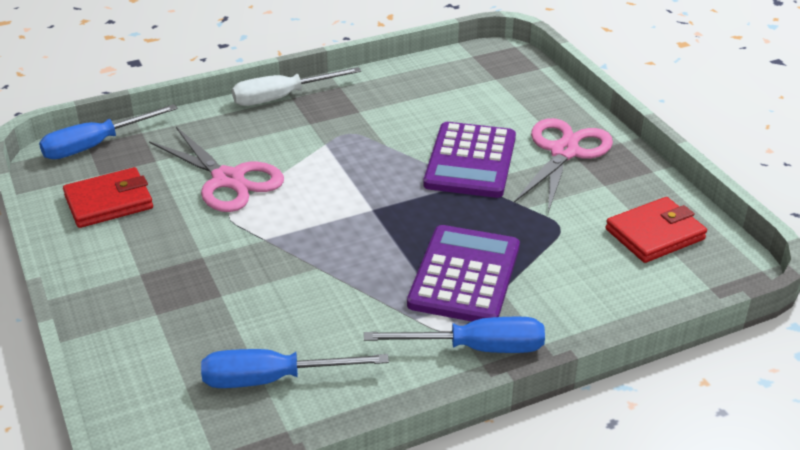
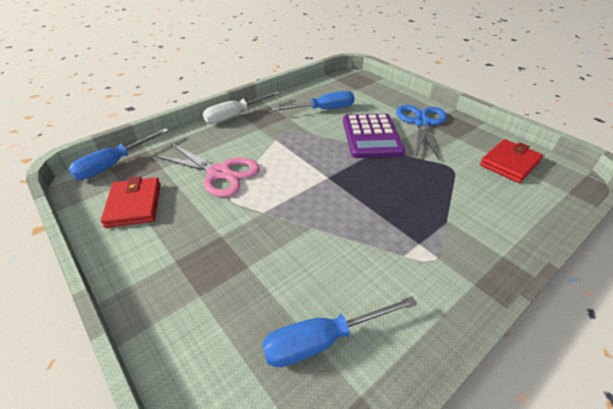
camera: 15 degrees left, 5 degrees up
(109, 202) = (134, 205): red wallet -> red wallet turned 60 degrees counterclockwise
(464, 275) = (416, 213): purple calculator -> none
(476, 348) = (461, 271): blue screwdriver -> blue screwdriver (323, 110)
(564, 152) = (421, 123): pink scissors -> blue scissors

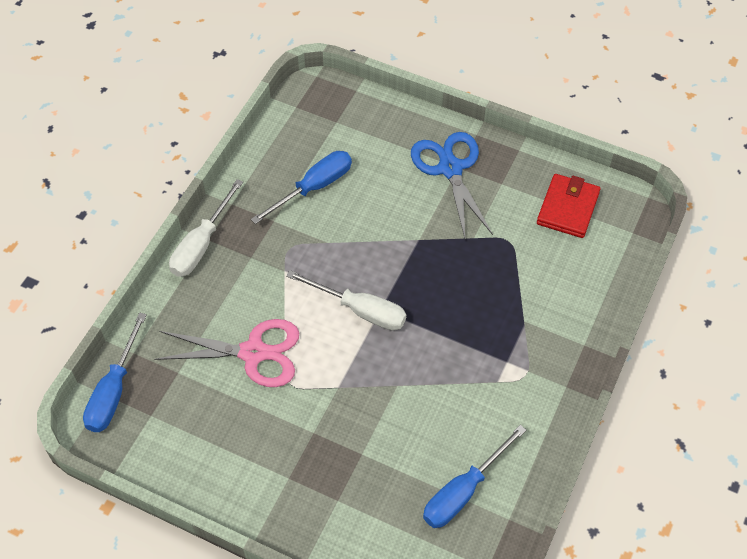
camera: 25 degrees left, 15 degrees up
(134, 205) = (191, 435): red wallet -> none
(313, 173) = (360, 310): none -> white screwdriver
(371, 136) = (399, 219): purple calculator -> none

